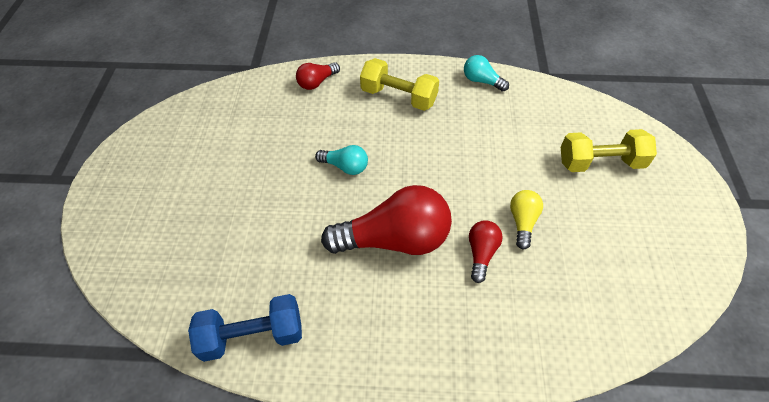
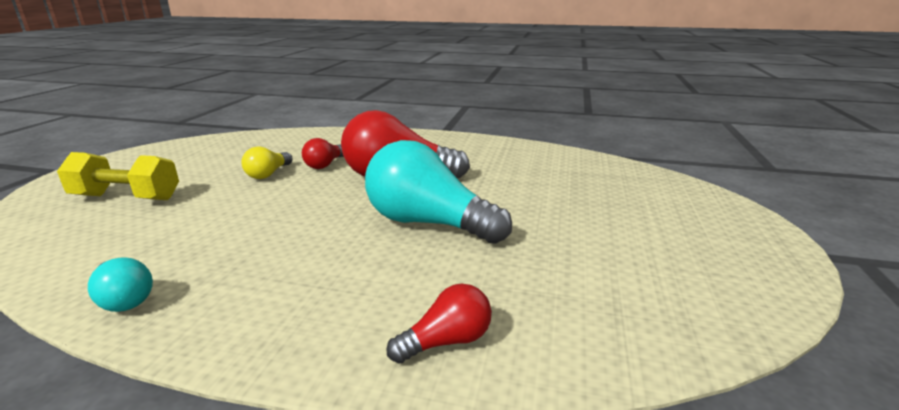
camera: 170 degrees left, 30 degrees down
(252, 336) = (530, 152): blue dumbbell -> none
(345, 166) = (428, 223): turquoise light bulb -> turquoise light bulb, size x2.06
(399, 97) = (298, 292): yellow dumbbell -> none

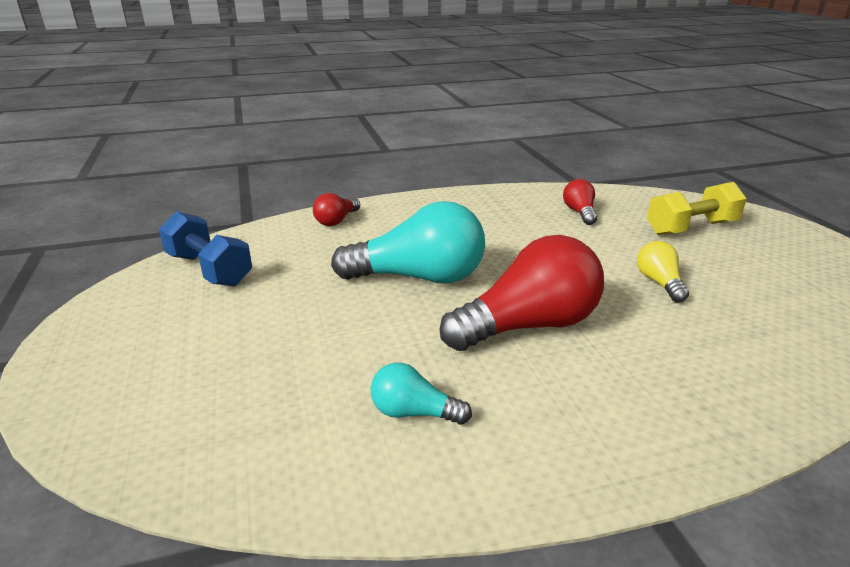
camera: 150 degrees right, 5 degrees up
(124, 298) = (522, 195): turquoise light bulb -> turquoise light bulb (414, 413)
(325, 165) = (639, 316): red light bulb -> red light bulb (579, 212)
(659, 299) = (209, 270): none -> blue dumbbell

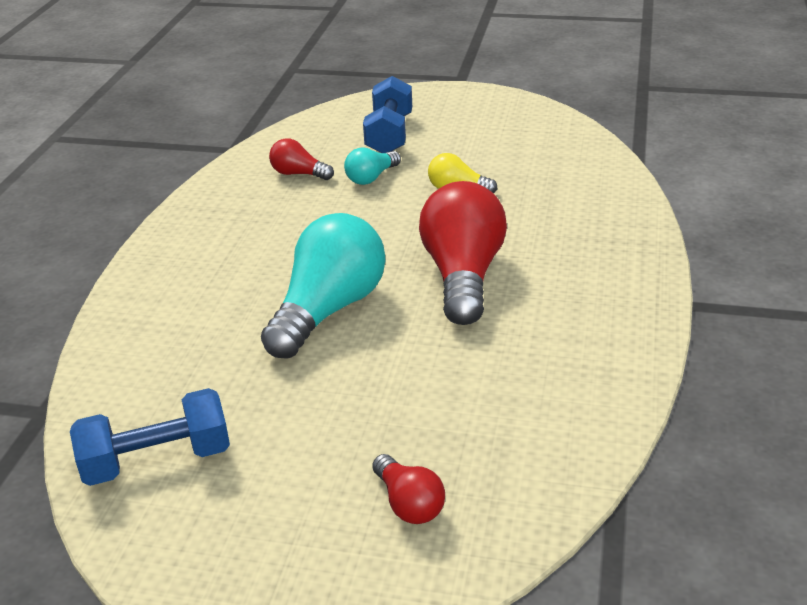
camera: 60 degrees left, 5 degrees up
(337, 221) = (134, 332): red light bulb -> red light bulb (408, 503)
(414, 413) = (532, 372): turquoise light bulb -> turquoise light bulb (371, 178)
(691, 228) = (389, 135): yellow dumbbell -> blue dumbbell

